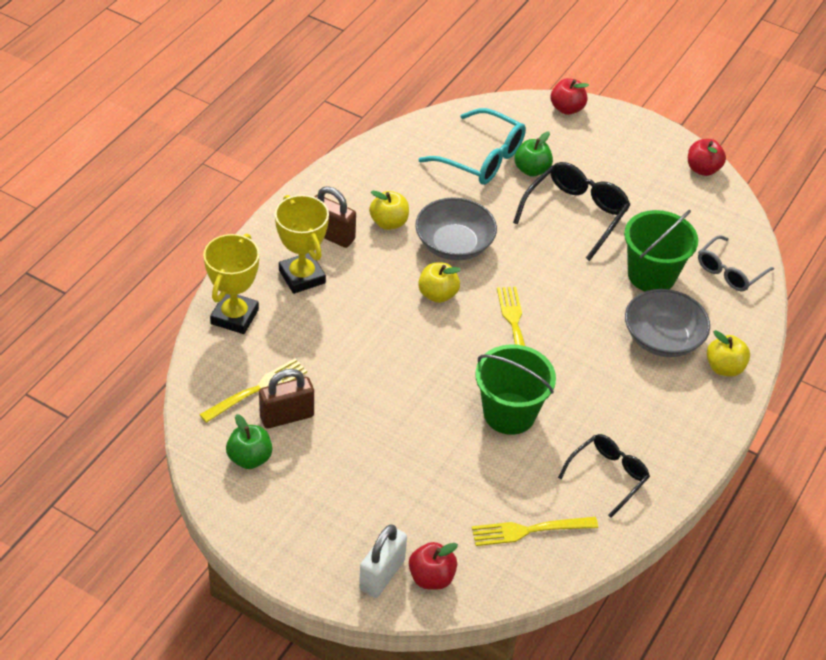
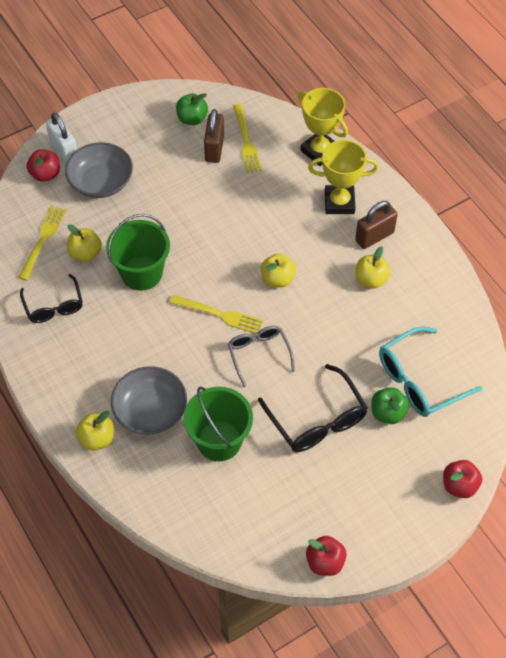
camera: 120 degrees right, 10 degrees up
(454, 244) = (325, 313): grey bowl -> grey bowl (101, 182)
(519, 478) = (85, 253): none -> yellow apple
(730, 271) = (191, 507): grey glasses -> grey glasses (259, 354)

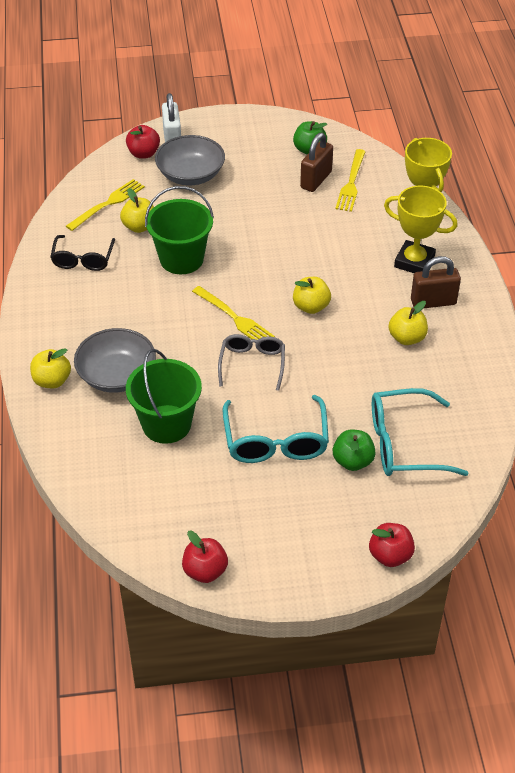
camera: 25 degrees right, 10 degrees down
(317, 419) = (275, 440): black glasses -> turquoise glasses

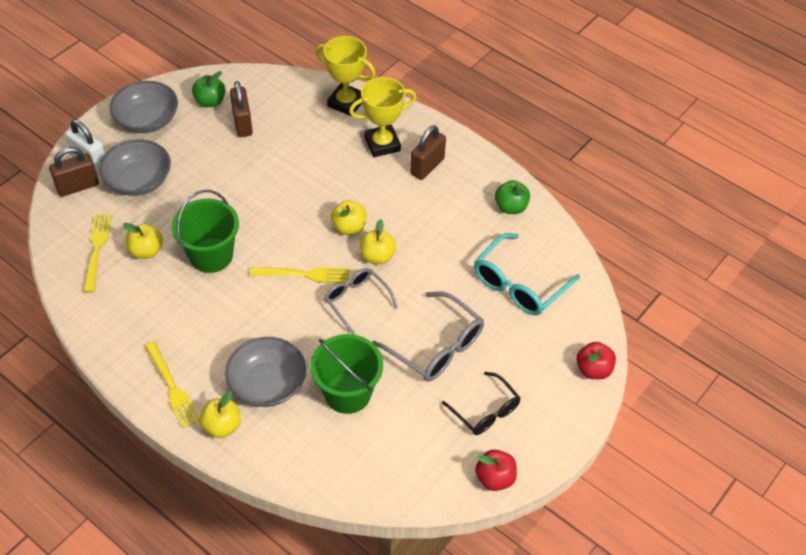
camera: 45 degrees left, 5 degrees up
(83, 259) = (130, 309): black glasses -> black glasses (485, 411)
(143, 153) = (78, 186): red apple -> brown padlock
(246, 136) = (147, 120): none -> grey bowl
(275, 440) = (436, 346): turquoise glasses -> grey glasses
(351, 183) = (271, 110): yellow fork -> yellow fork (172, 387)
(353, 461) = (501, 322): green apple -> green apple (511, 207)
(407, 338) = (438, 205): yellow apple -> yellow apple (377, 256)

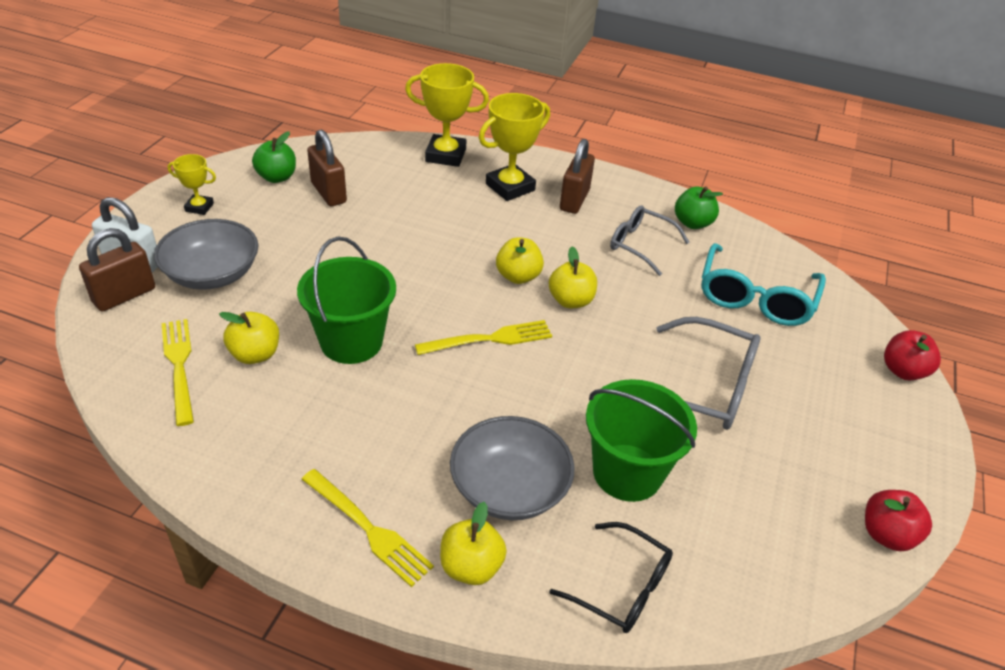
camera: 20 degrees left, 10 degrees down
(147, 120) = (199, 207): grey bowl -> yellow trophy
(357, 301) = (574, 356): grey glasses -> grey glasses (640, 245)
(485, 411) = (815, 450): black glasses -> black glasses (621, 587)

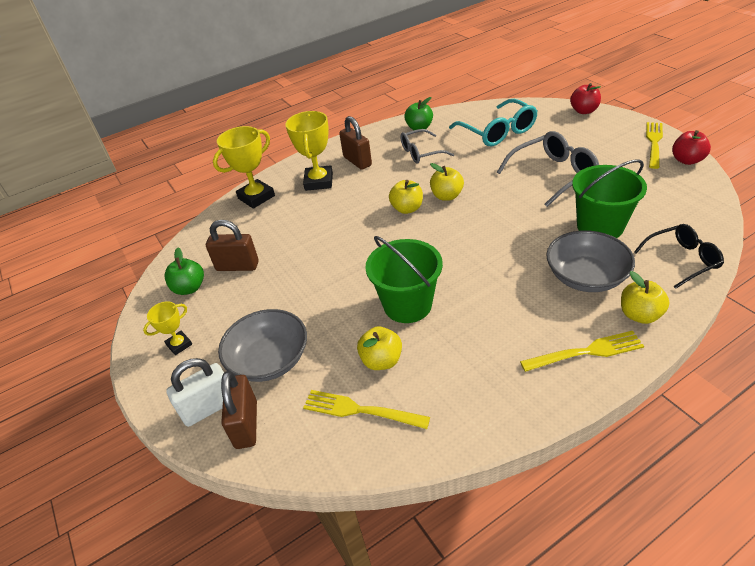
camera: 45 degrees left, 0 degrees up
(489, 339) = (454, 241): yellow fork -> yellow fork (654, 143)

